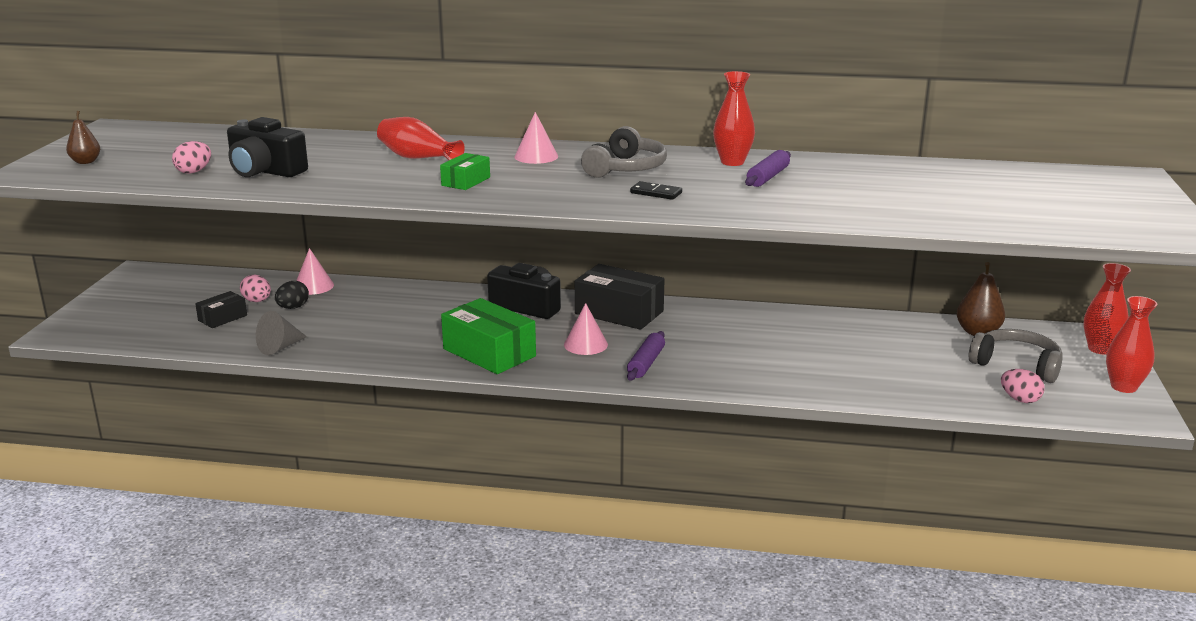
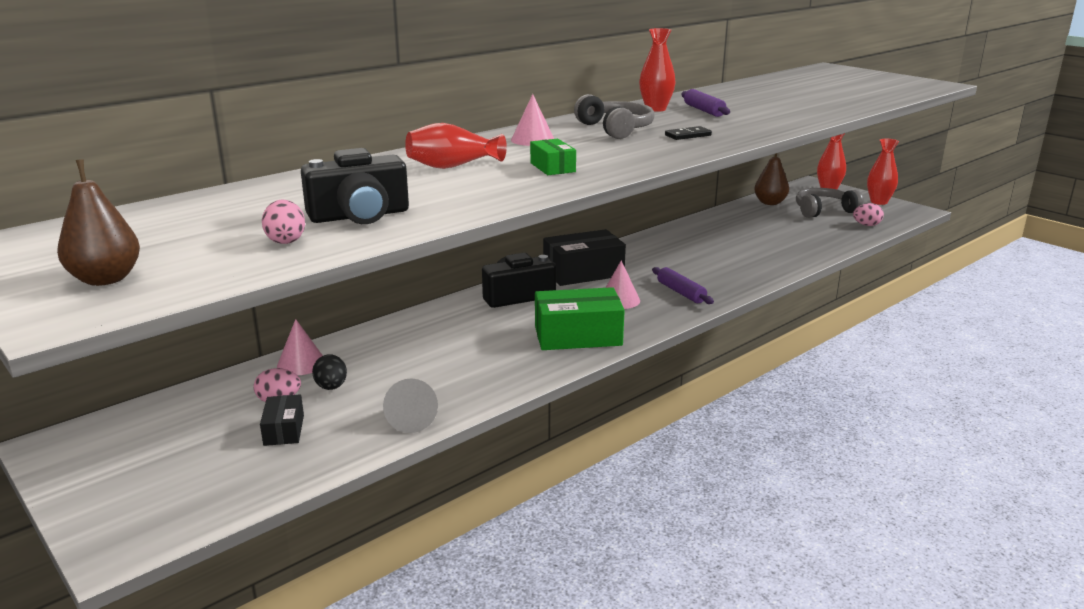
camera: 50 degrees left, 0 degrees up
(86, 162) = (106, 279): brown pear -> brown pear, size x1.53

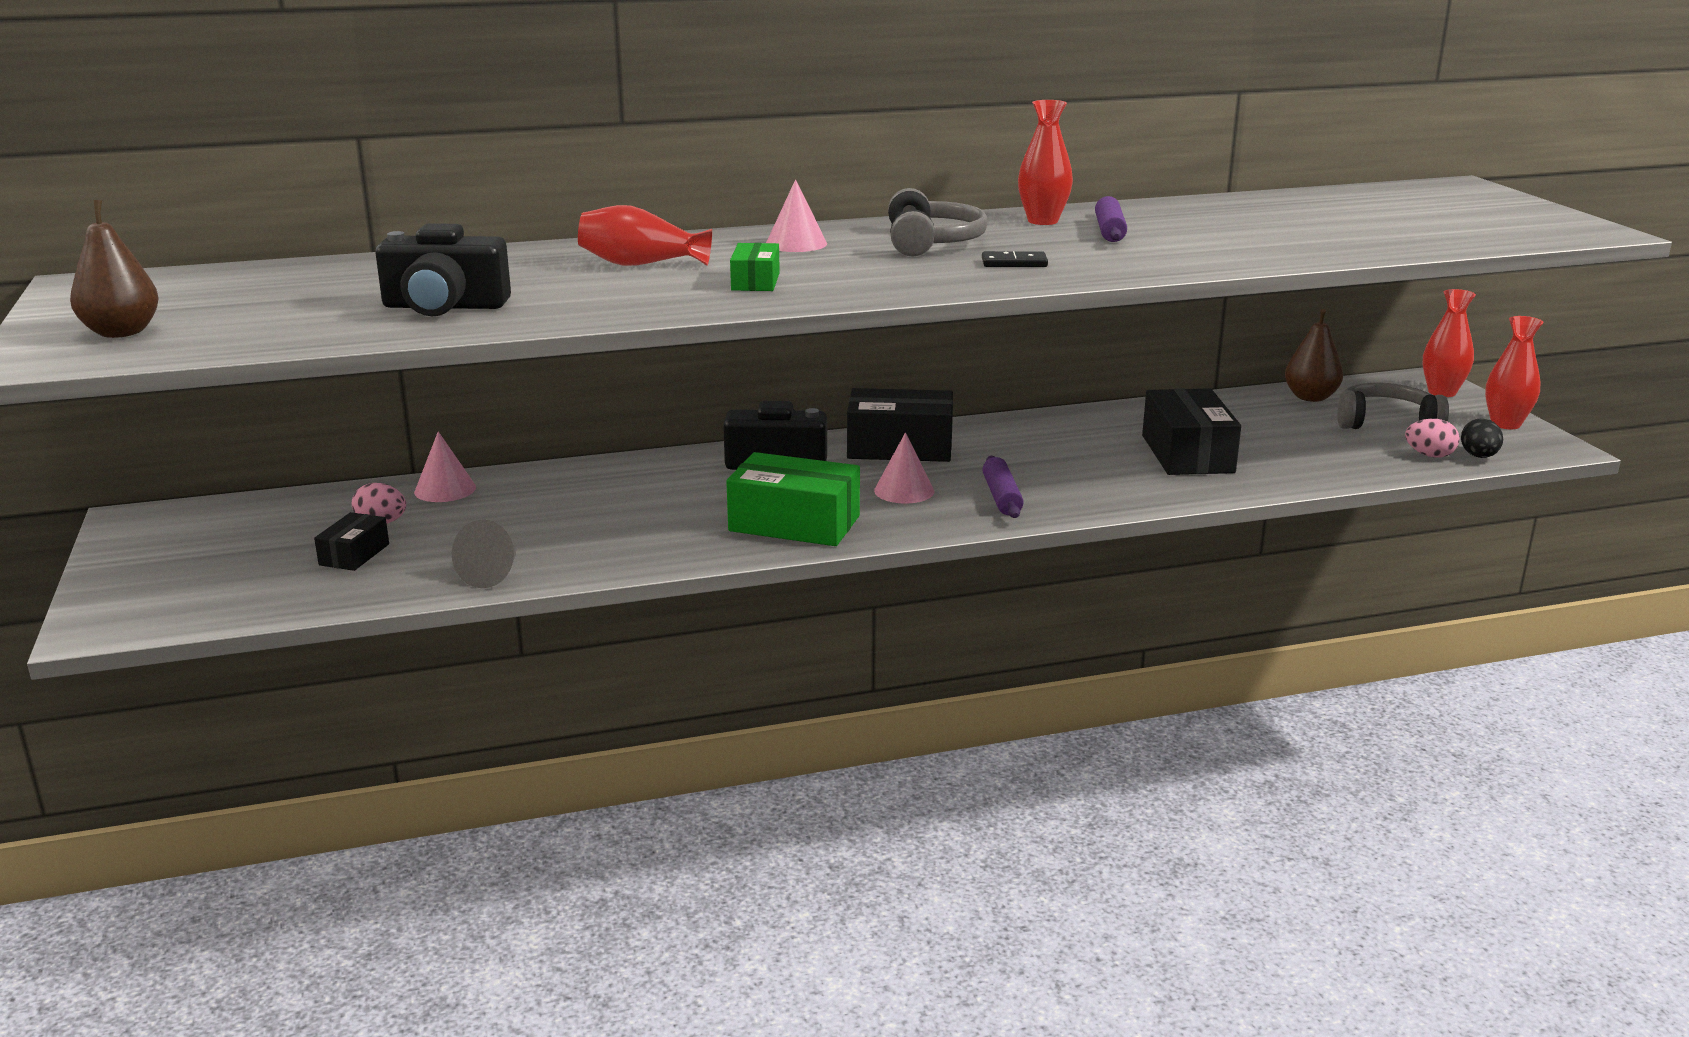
camera: 25 degrees right, 0 degrees up
(286, 240) = (332, 321): pink egg -> none
(331, 387) = (448, 521): black egg -> black egg (1479, 456)
(748, 246) = (1187, 454): none -> black box

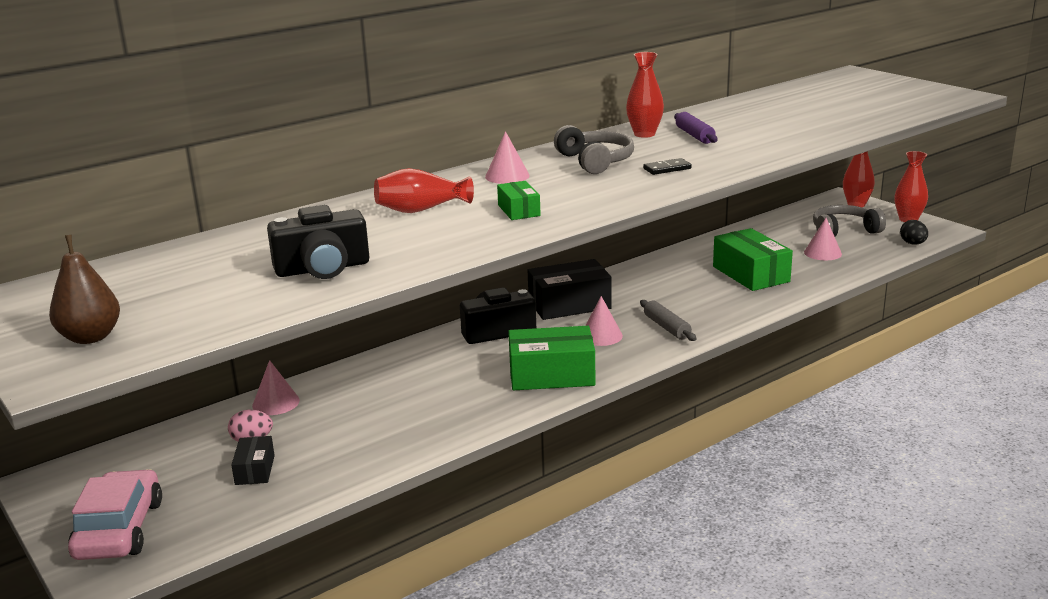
camera: 20 degrees left, 0 degrees up
(161, 583) = (119, 530): none -> pink car
(492, 575) = (376, 461): grey cone -> none
(1001, 497) = (666, 327): purple rolling pin -> grey rolling pin
(1187, 454) = (750, 274): black box -> green box
(1310, 397) = (787, 221): brown pear -> none
(1323, 445) = (822, 253): none -> pink cone
(1429, 455) = (886, 248): pink egg -> none

